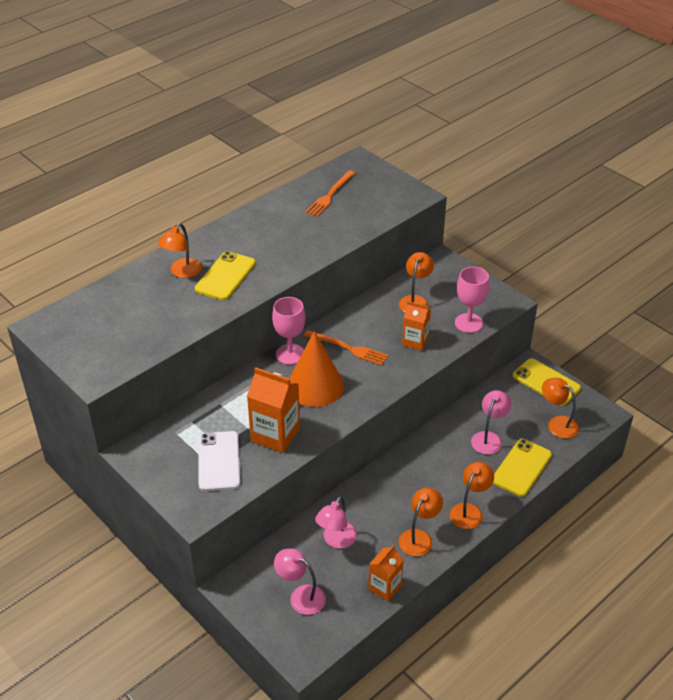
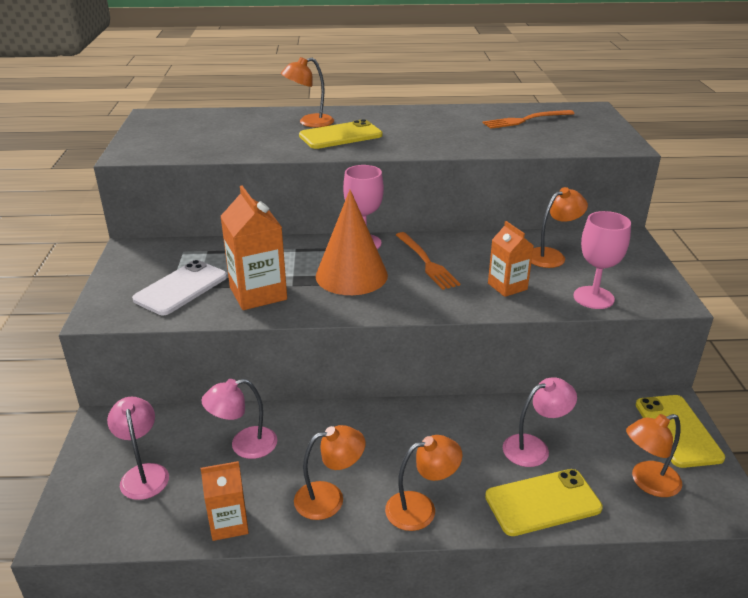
camera: 40 degrees right, 10 degrees down
(557, 423) = (647, 482): orange lamp -> orange lamp turned 105 degrees counterclockwise

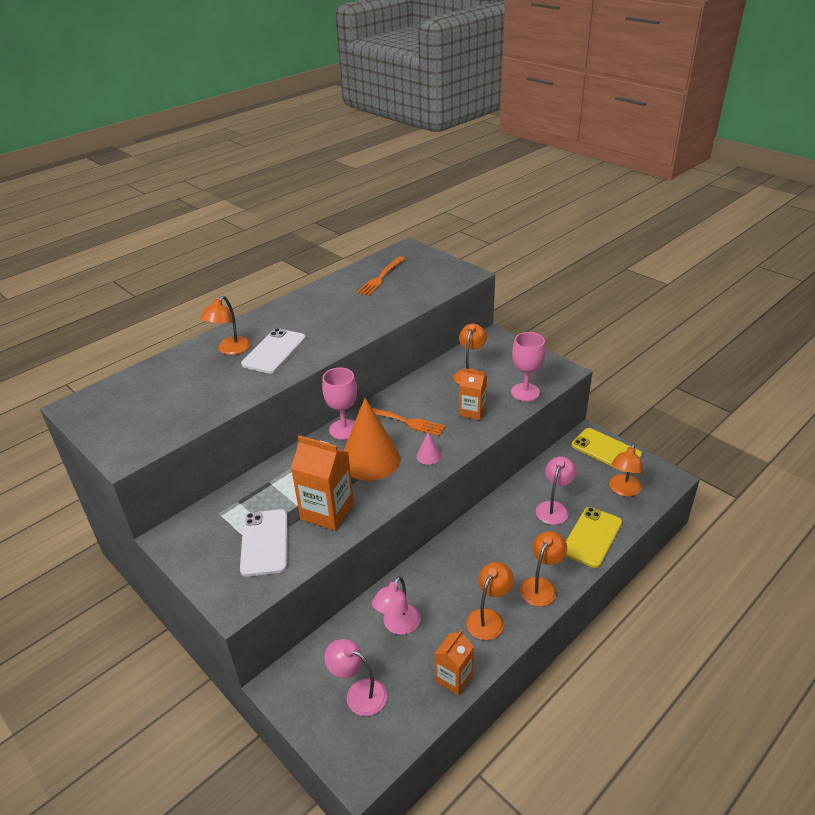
camera: 40 degrees left, 5 degrees up
(340, 135) = (274, 351): yellow phone -> white phone
(407, 299) = (428, 456): none -> pink cone

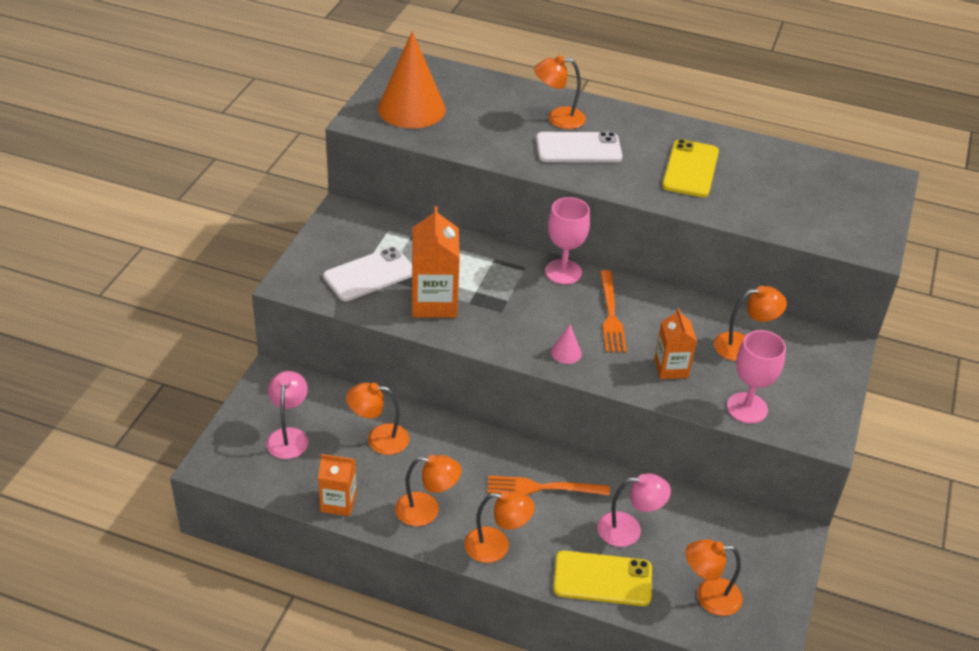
camera: 60 degrees right, 5 degrees up
(370, 459) = (529, 308): orange cone -> orange cone (411, 108)
(381, 277) = (793, 177): orange fork -> orange fork (542, 488)
(397, 625) = (379, 439): pink lamp -> orange lamp
(606, 450) = (776, 562): yellow phone -> yellow phone (690, 169)

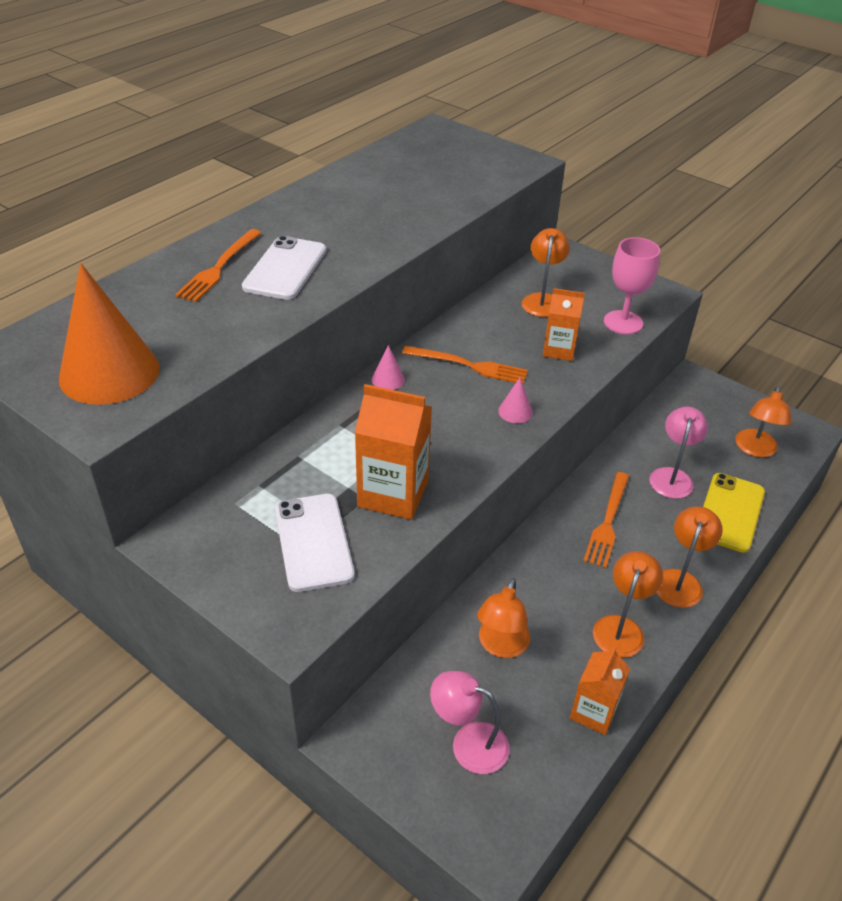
camera: 70 degrees left, 0 degrees up
(558, 118) = (219, 268): orange lamp -> orange fork
(563, 272) = (388, 379): pink goblet -> pink cone
(690, 169) = (364, 213): yellow phone -> none

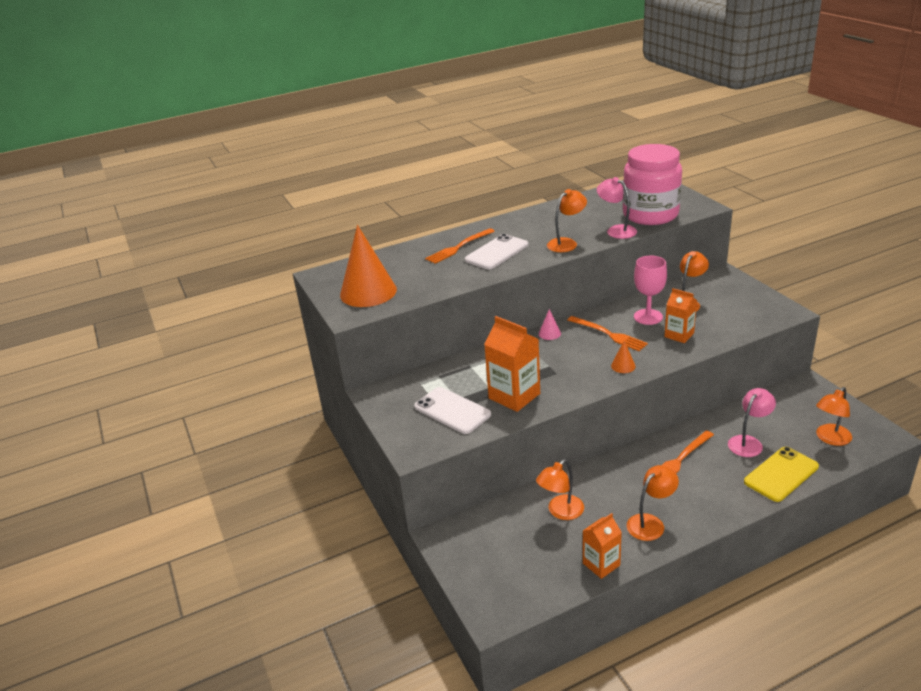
camera: 30 degrees right, 10 degrees down
(313, 542) = (452, 411): white phone -> white phone turned 60 degrees counterclockwise
(468, 181) = (650, 215): none -> pink jar
(468, 743) = (509, 557): pink lamp -> pink lamp (616, 230)
(515, 411) = (623, 366): pink cone -> orange cone
(623, 322) = (740, 325): pink goblet -> pink goblet (648, 317)
(680, 580) = (713, 506): orange lamp -> orange lamp (566, 243)

